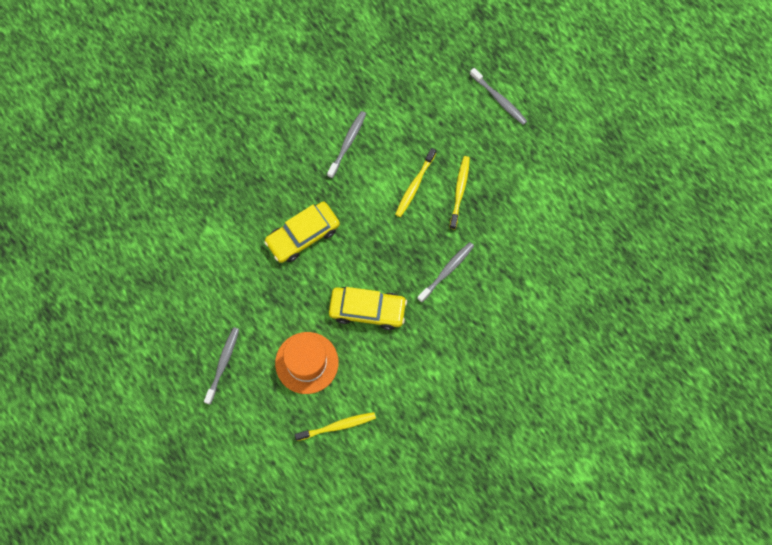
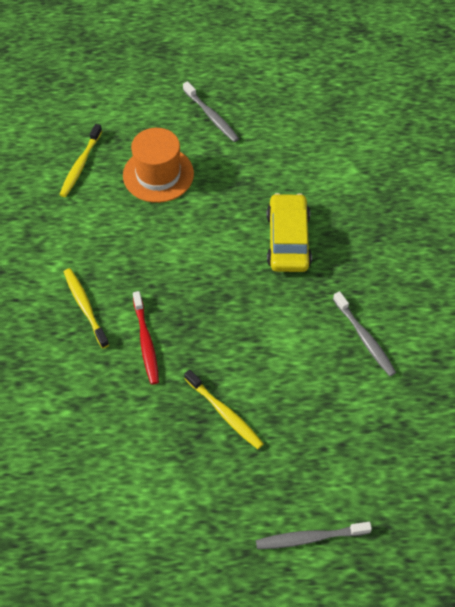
camera: 125 degrees right, 15 degrees down
(367, 310) = (166, 249): yellow car -> none
(415, 185) = (266, 373): yellow toothbrush -> yellow toothbrush (85, 307)
(446, 271) = (146, 341): grey toothbrush -> red toothbrush

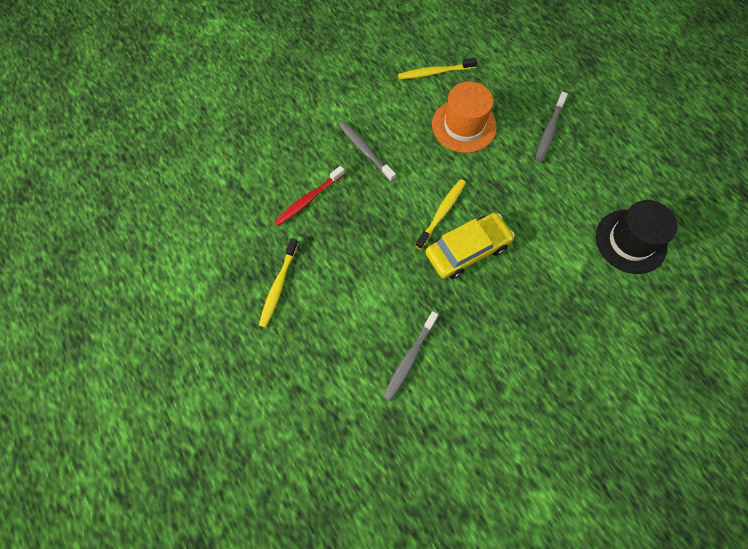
camera: 60 degrees right, 10 degrees up
(85, 307) = (314, 145): yellow toothbrush -> yellow toothbrush (441, 213)
(310, 538) = (204, 403): grey toothbrush -> grey toothbrush (365, 151)
(354, 123) = (630, 241): none -> black hat

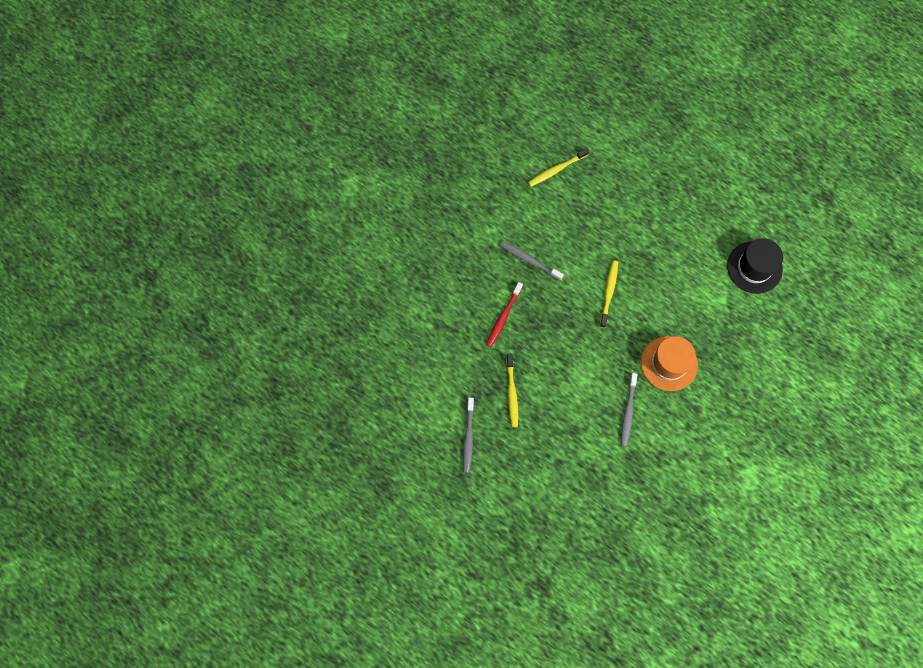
camera: 20 degrees left, 5 degrees up
(464, 126) = (598, 211): orange hat -> orange hat (669, 363)
(467, 250) = (638, 316): yellow car -> none
(549, 130) = (666, 193): grey toothbrush -> grey toothbrush (468, 437)

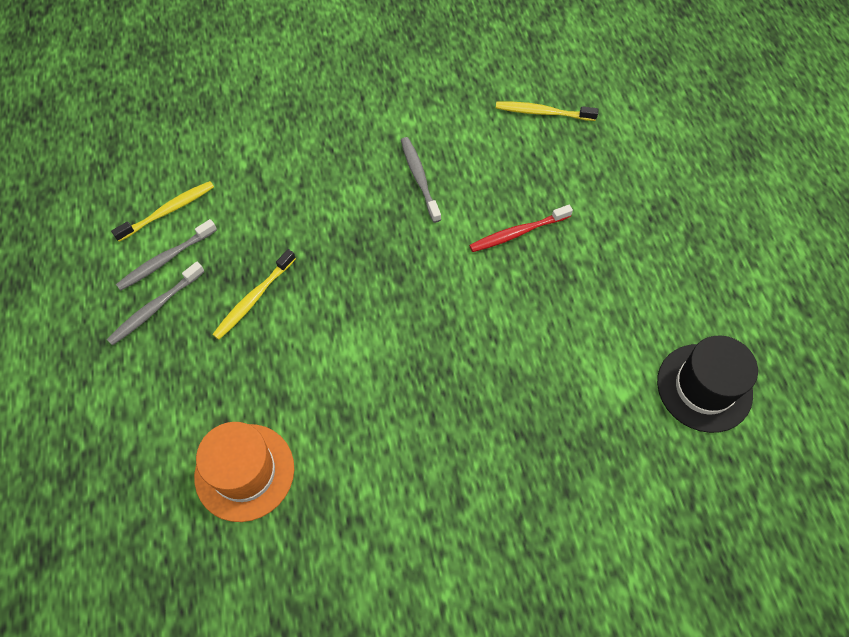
camera: 40 degrees right, 10 degrees down
(503, 317) = (330, 213): red toothbrush -> red toothbrush (518, 233)
(608, 293) = (479, 277): yellow toothbrush -> yellow toothbrush (168, 211)
(628, 412) = (367, 432): grey toothbrush -> grey toothbrush (166, 259)
(669, 363) = (477, 415): orange hat -> orange hat (244, 472)

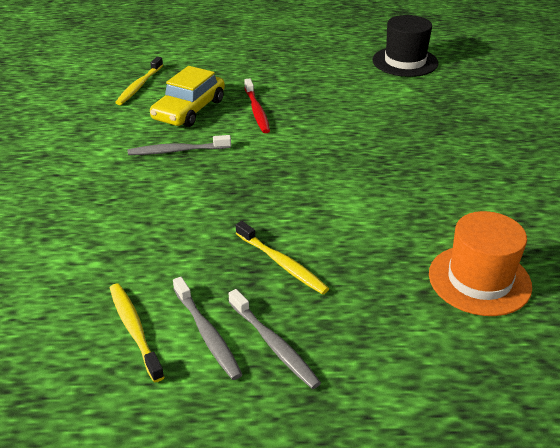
camera: 80 degrees left, 25 degrees down
(503, 169) = (189, 110): none -> yellow car

